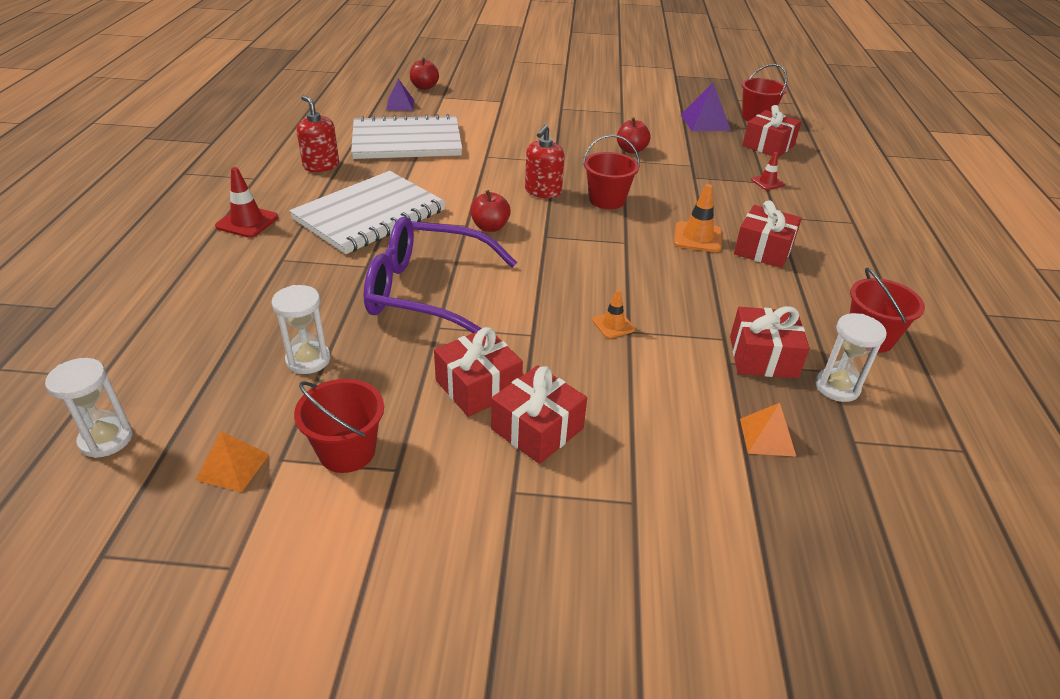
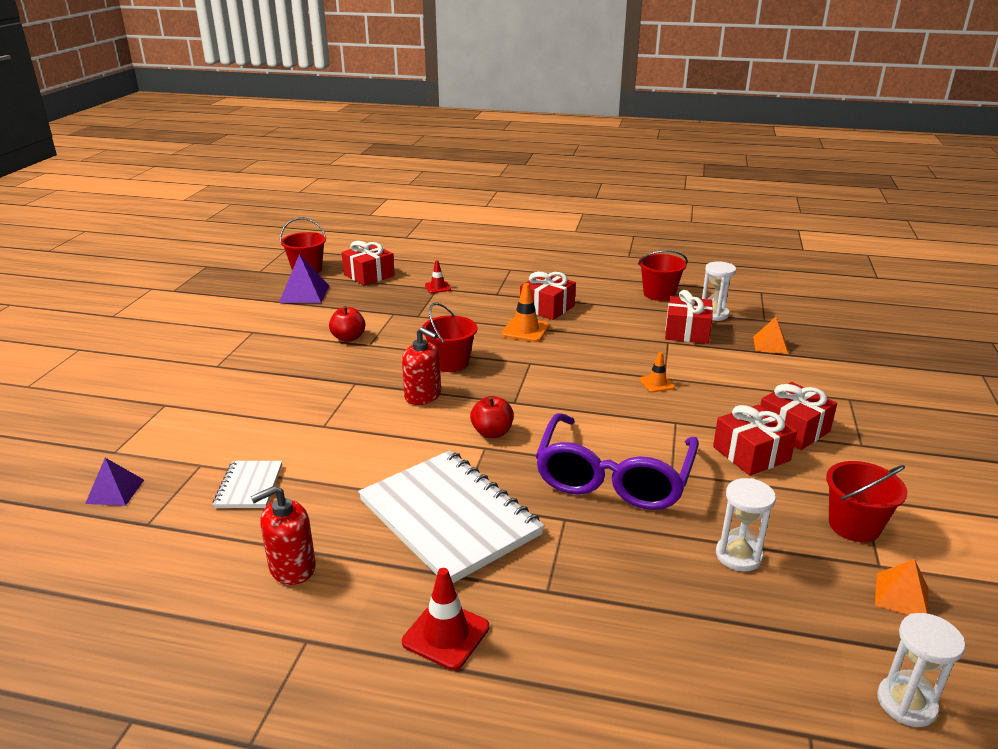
camera: 80 degrees left, 10 degrees down
(407, 141) = (249, 486): white notebook -> white notebook, size x0.47
(424, 87) = (62, 467): red apple -> none

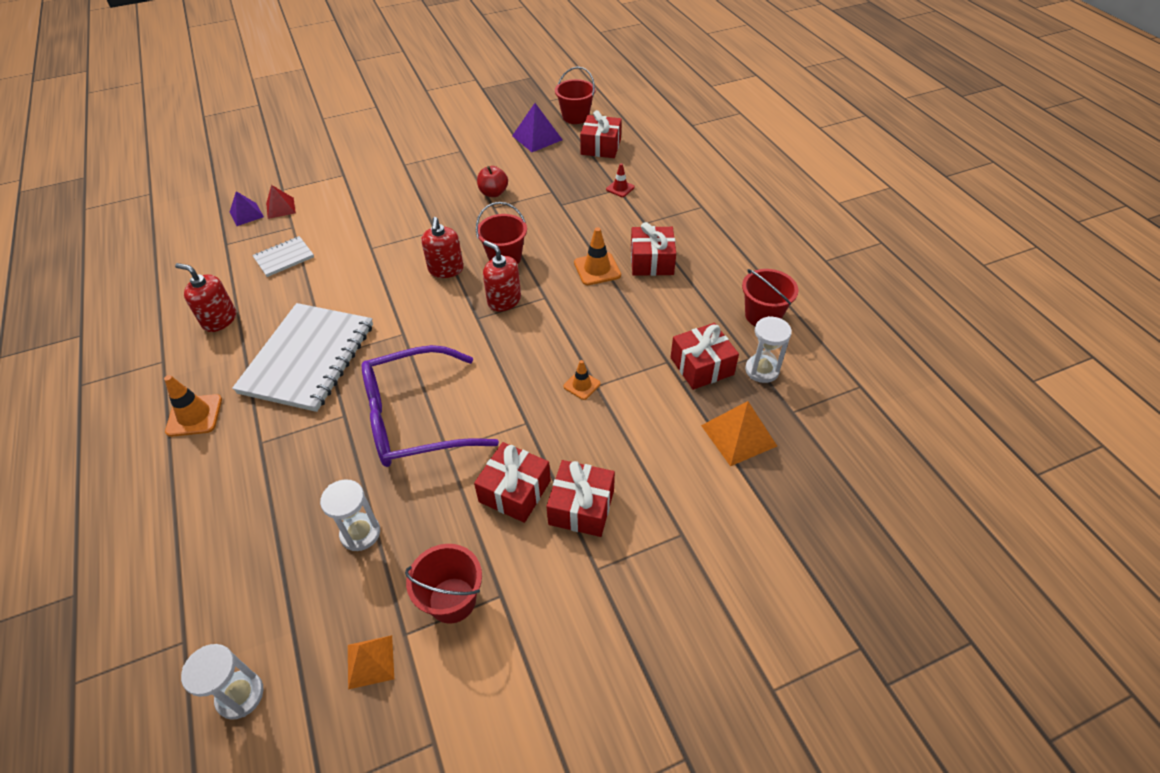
camera: 55 degrees right, 20 degrees up
(149, 463) = (280, 208): none -> red pyramid
(446, 634) = (194, 415): red traffic cone -> orange traffic cone
(492, 433) = (425, 327): red apple -> none
(508, 382) = (504, 300): none -> red soap dispenser
(770, 345) = (738, 435): orange pyramid -> orange pyramid, size x1.51

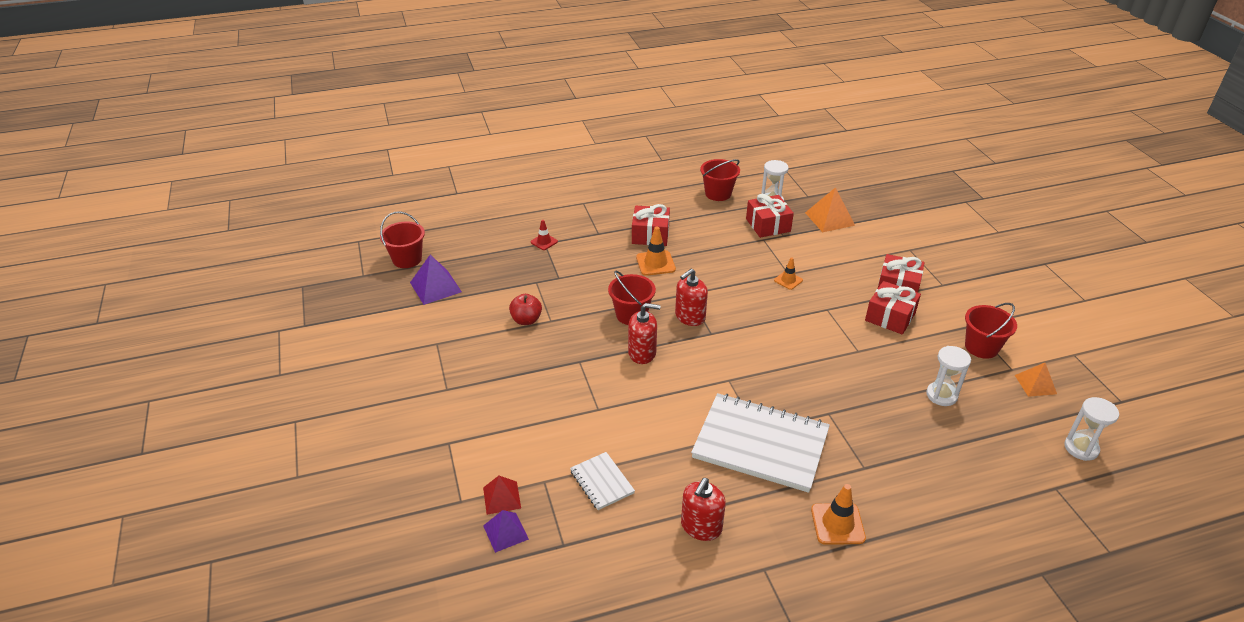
camera: 85 degrees left, 10 degrees down
(416, 418) = (828, 368): purple glasses -> none
(600, 147) = (471, 247): red gift -> none

